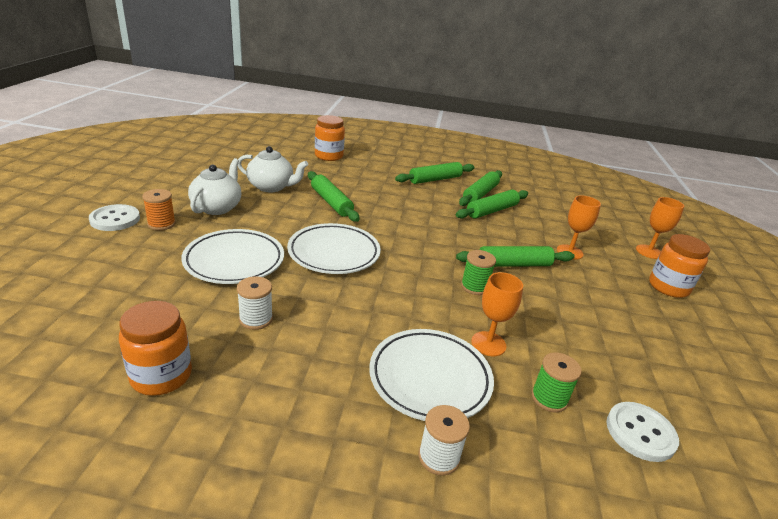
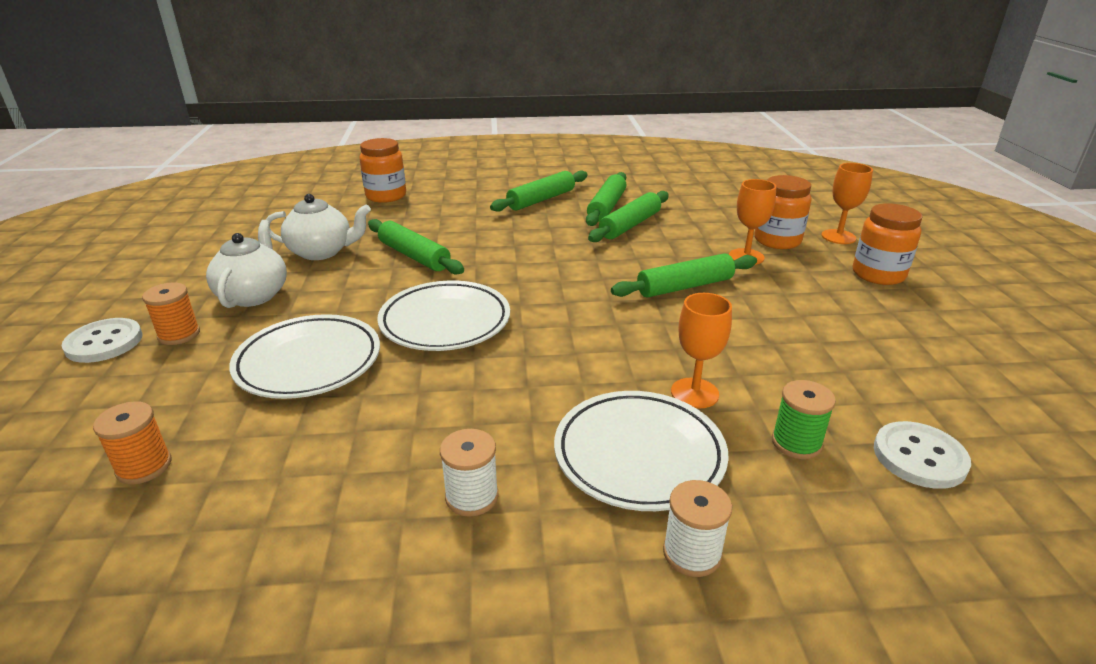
camera: 10 degrees left, 0 degrees up
(109, 306) = (144, 466): none -> orange spool
(161, 376) = (264, 546): orange jar -> orange jar (777, 240)
(256, 319) = (372, 434): white spool -> white spool (472, 496)
(474, 287) = (647, 325): green spool -> none

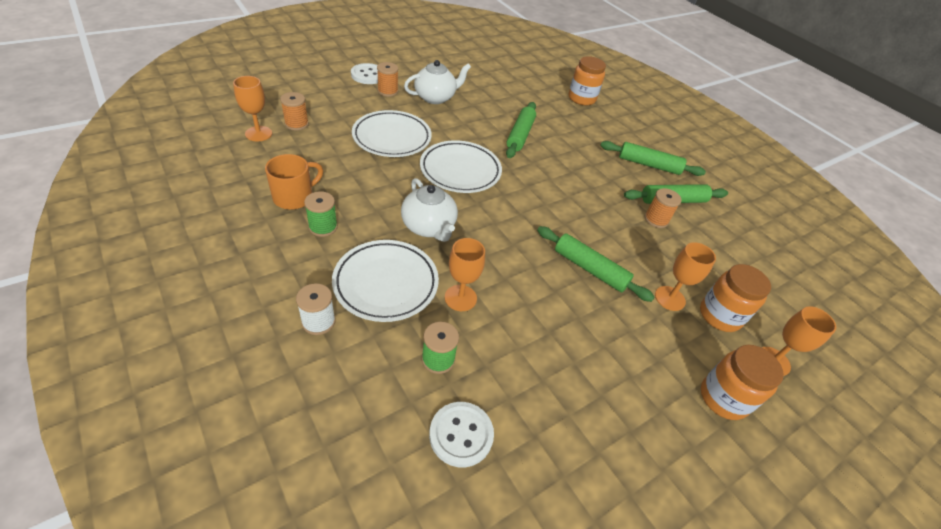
camera: 55 degrees right, 15 degrees up
(111, 532) = (258, 133): none -> orange goblet
(322, 252) = (494, 101): white teapot -> white teapot (429, 227)
(364, 517) = (294, 197): none -> orange mug
(472, 496) = (323, 227): white spool -> green spool
(630, 225) = (656, 220): green rolling pin -> orange spool

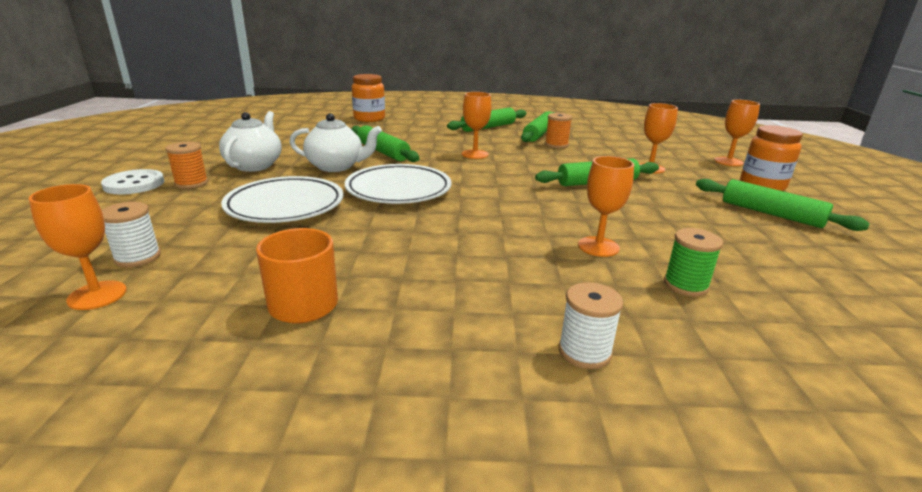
camera: 50 degrees left, 20 degrees down
(296, 124) = (137, 257): orange spool -> white spool
(323, 227) = (397, 297): green spool -> none
(386, 283) = (545, 282): white plate -> none
(429, 227) = (472, 231): white teapot -> white teapot (336, 166)
(461, 435) = (799, 303): white button -> none
(571, 180) = (475, 154): none -> orange goblet
(643, 409) = (771, 214): none -> green rolling pin
(719, 315) = (676, 160): orange jar -> none

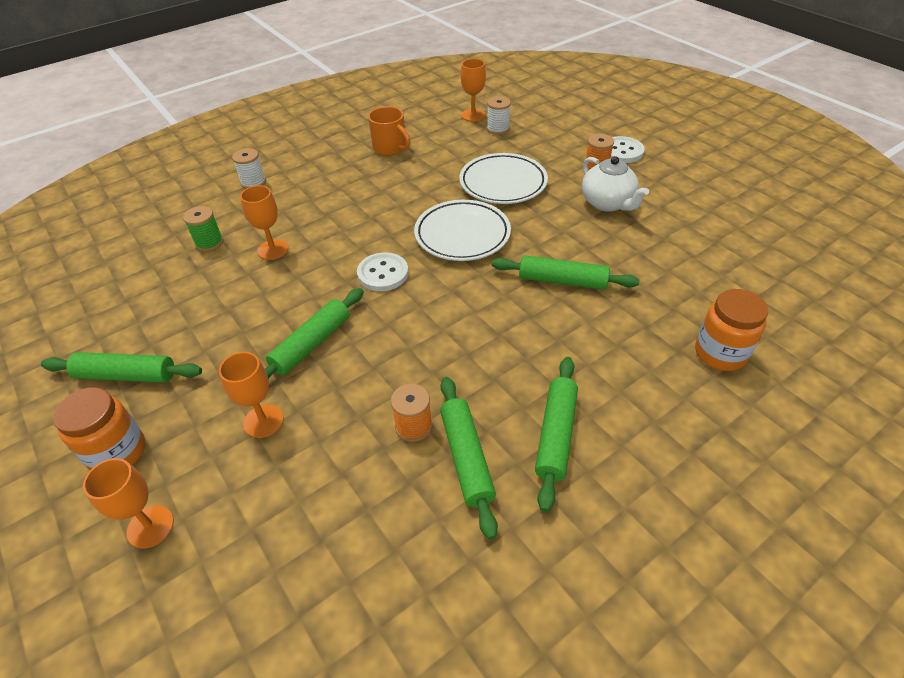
camera: 145 degrees right, 20 degrees up
(336, 166) = (554, 236): white teapot -> none
(475, 154) = (477, 332): orange goblet -> none
(501, 194) = (383, 273): none -> white button

